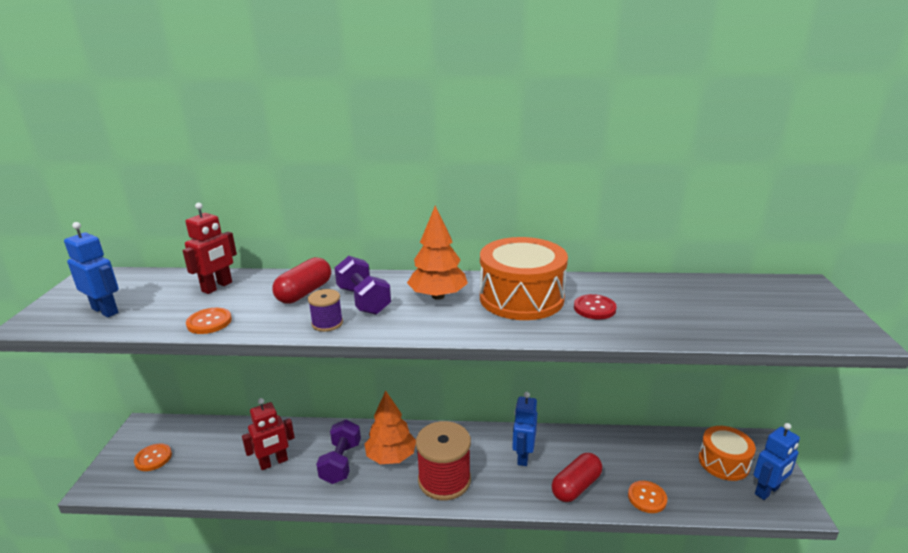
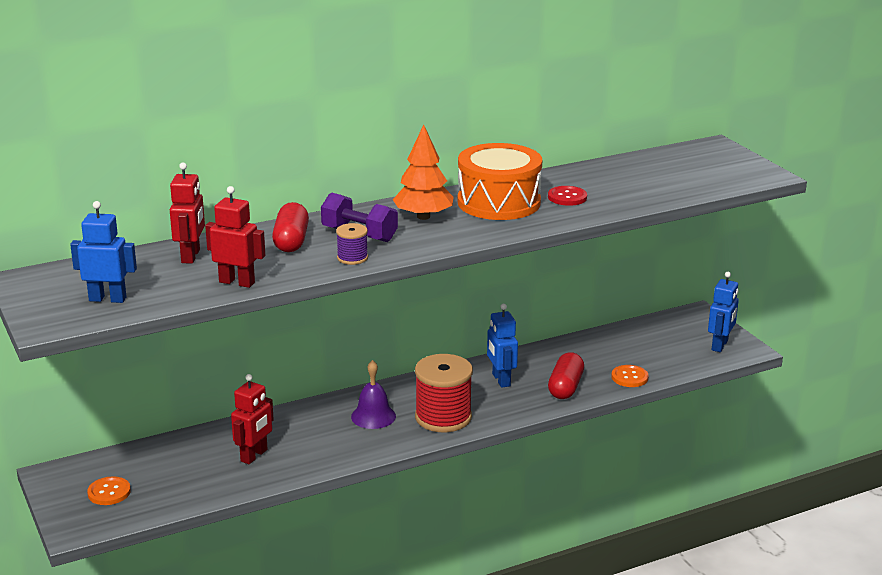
camera: 30 degrees left, 0 degrees up
(209, 322) = (237, 282): orange button -> red robot
(341, 462) = (326, 435): purple dumbbell -> none
(391, 456) = (373, 416): orange tree -> purple bell
(723, 462) = (676, 336): orange drum -> none

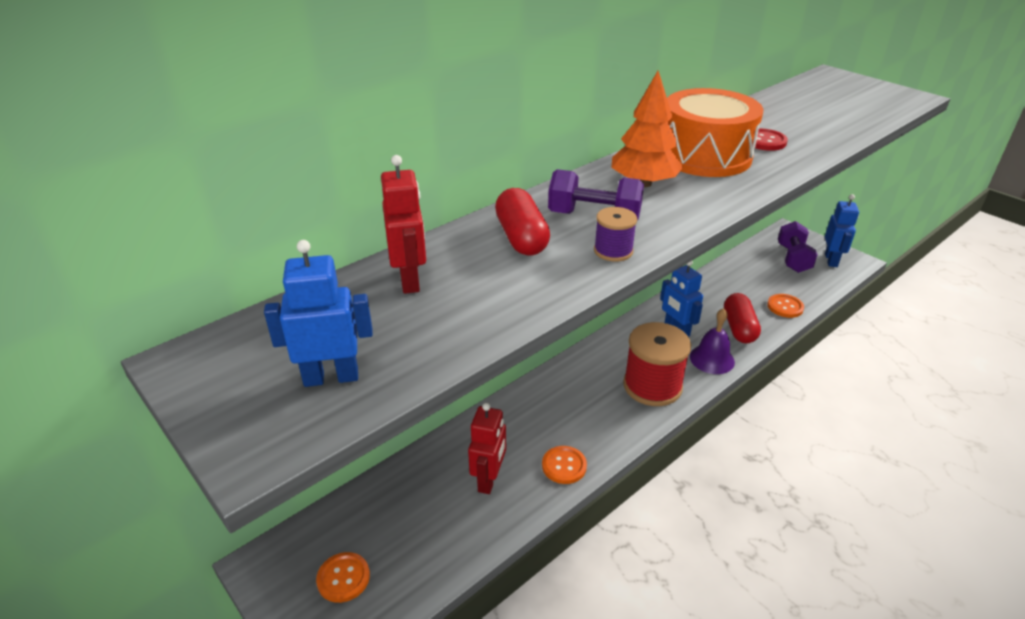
camera: 15 degrees left, 10 degrees up
(237, 282) = (498, 313): red robot -> none
(323, 457) = (564, 466): none -> orange button
(373, 416) = (584, 398): purple bell -> purple bell (712, 359)
(678, 338) = (793, 258): none -> purple dumbbell

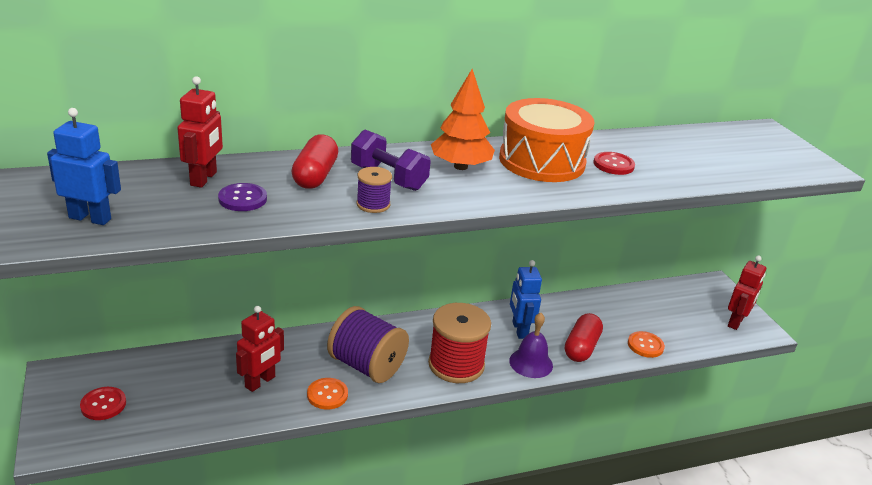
camera: 20 degrees right, 5 degrees down
(343, 578) = (103, 404): orange button -> red button
(478, 290) = (242, 199): none -> purple button
(576, 419) = (367, 366): none -> purple spool
(793, 258) = (696, 308): purple dumbbell -> none
(831, 260) = (736, 322): blue robot -> red robot

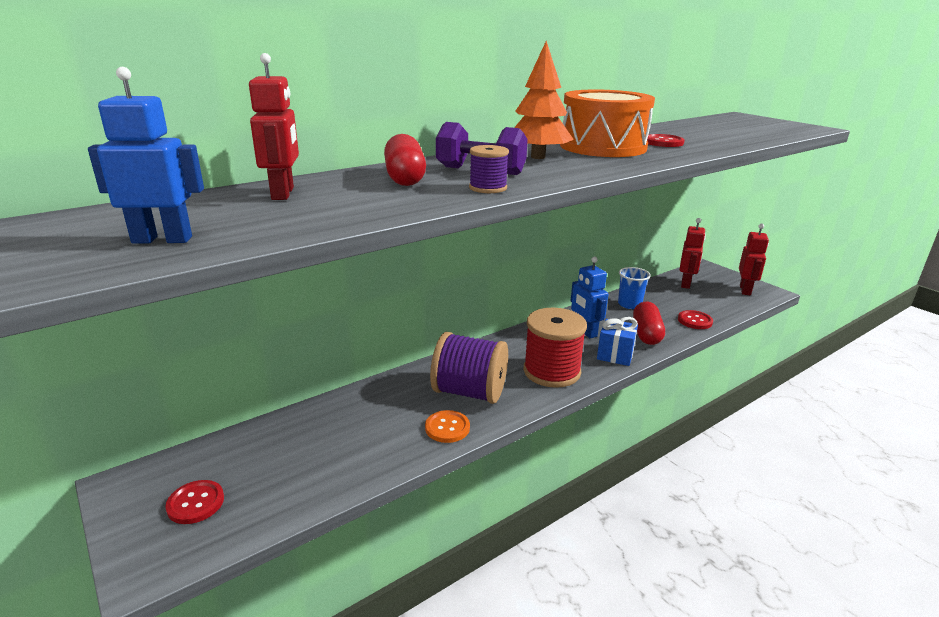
camera: 15 degrees left, 5 degrees down
(242, 199) = (343, 201): purple button -> none
(260, 382) = (369, 433): red robot -> red robot (686, 284)
(531, 363) = (615, 355): purple bell -> blue gift
(590, 309) = (629, 304): none -> blue cup
(645, 345) = (694, 321): orange button -> red button

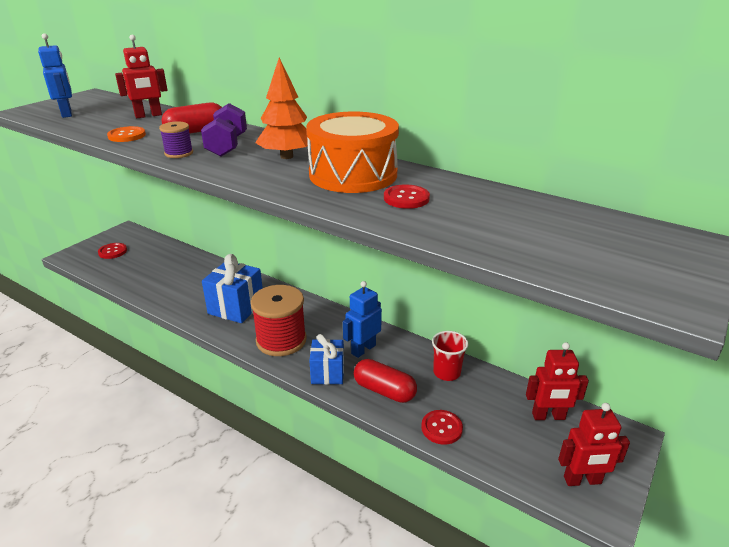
camera: 70 degrees right, 5 degrees up
(447, 428) = (190, 307): orange button -> orange button (127, 136)
(469, 392) = (236, 307): purple spool -> blue gift
(629, 304) = (446, 372): blue cup -> red cup
(646, 333) = (384, 391): red capsule -> red capsule turned 45 degrees clockwise

